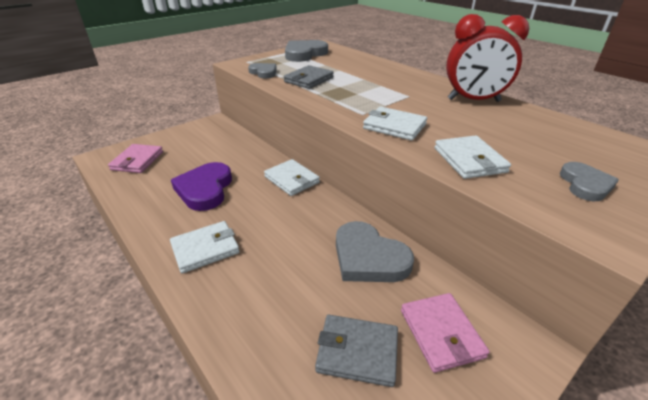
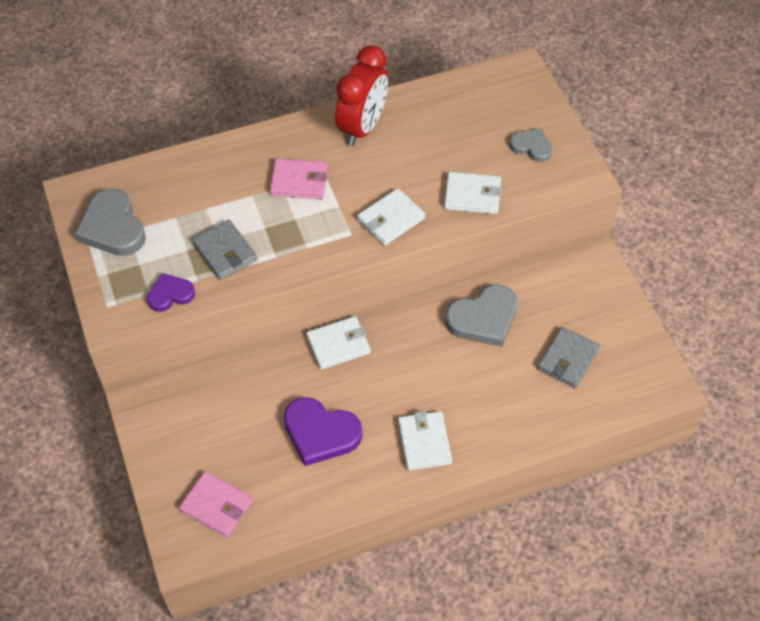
camera: 70 degrees left, 20 degrees up
(263, 72) = (170, 294): grey heart -> purple heart
(441, 333) = (570, 304): pink wallet -> pink wallet (299, 181)

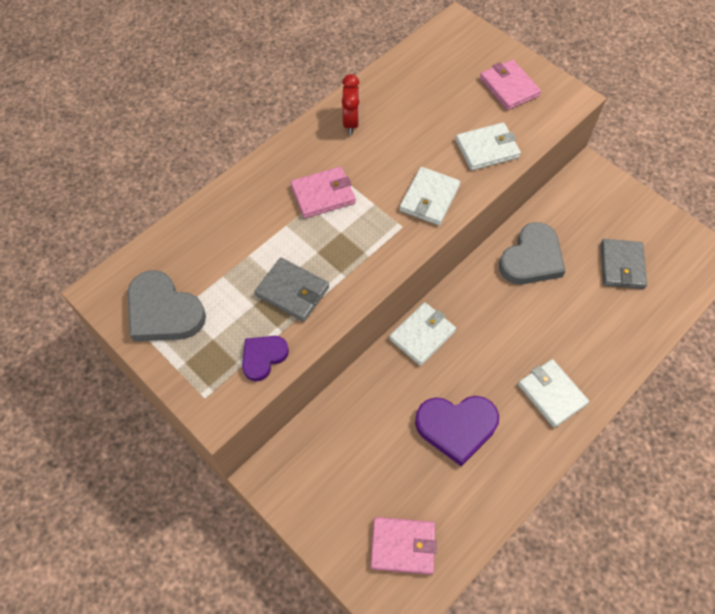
camera: 25 degrees left, 5 degrees up
(362, 127) = (351, 122): red clock -> red clock, size x0.56
(531, 147) = (509, 87): grey heart -> pink wallet

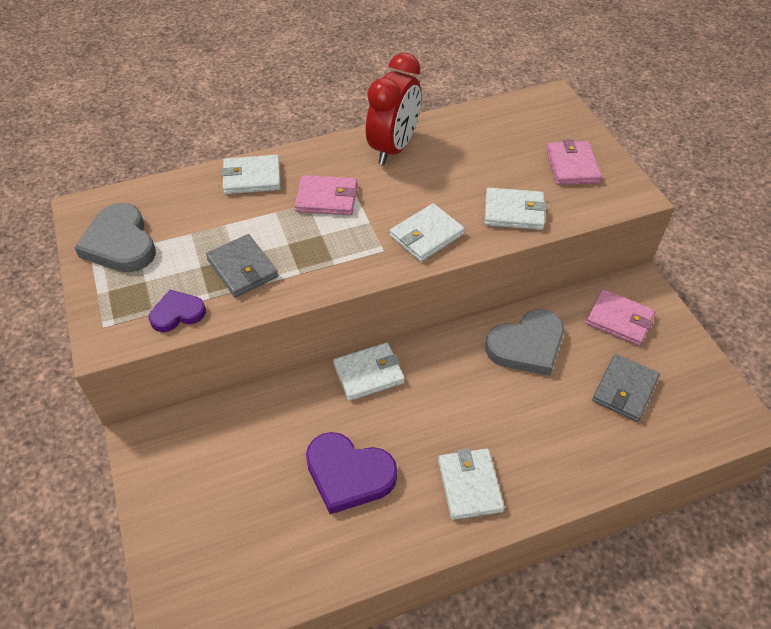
camera: 25 degrees right, 10 degrees down
(242, 198) = (252, 177): none -> white wallet
(351, 122) = (393, 148): red clock -> red clock, size x1.77
(403, 546) = (222, 564): pink wallet -> pink wallet (619, 319)

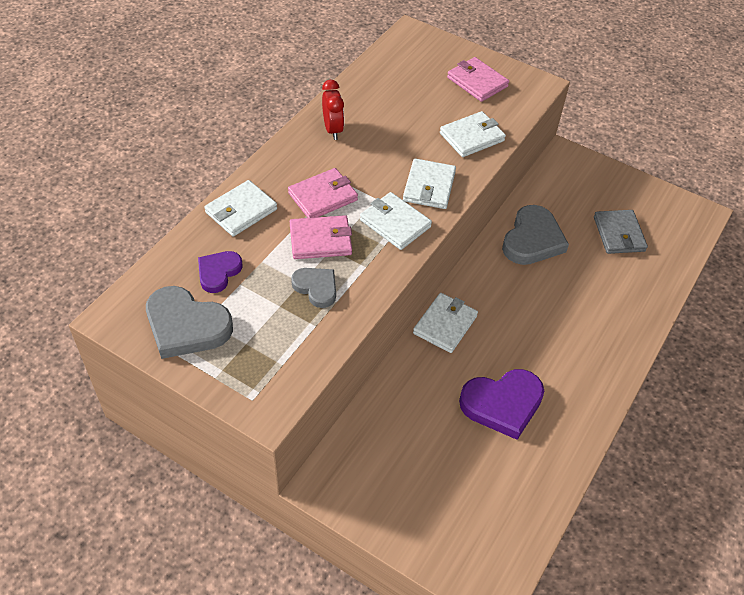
camera: 40 degrees left, 0 degrees up
(177, 313) = (303, 352): purple heart -> purple heart (218, 272)
(242, 268) = (316, 288): grey wallet -> grey heart
(393, 148) = (333, 129): red clock -> red clock, size x0.56
(469, 485) = (586, 358): white wallet -> white wallet (395, 223)
(619, 319) = (573, 187): pink wallet -> pink wallet (320, 240)

